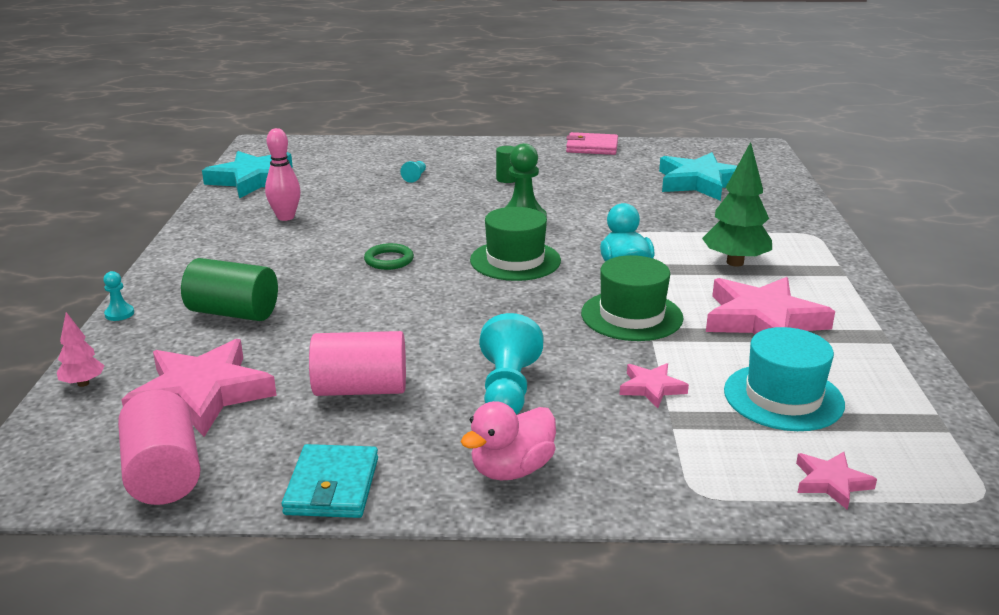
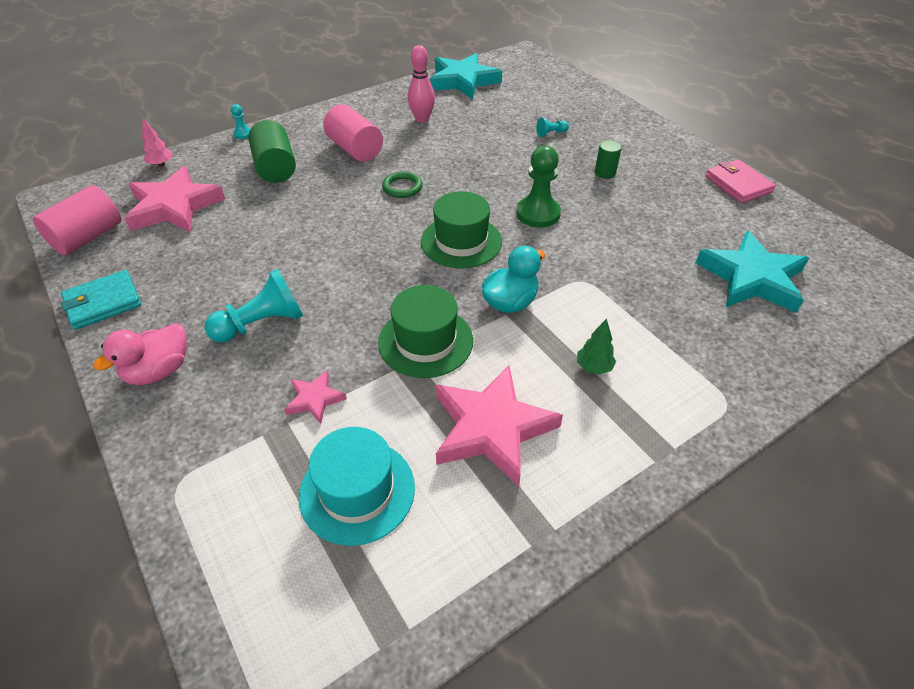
camera: 55 degrees right, 20 degrees up
(360, 389) = (218, 260): pink cylinder -> pink cylinder (355, 149)
(511, 469) = (159, 371): pink duck -> pink duck turned 60 degrees counterclockwise
(735, 262) = (593, 367): green tree -> green tree, size x0.52
(831, 483) = (233, 571): pink star -> none

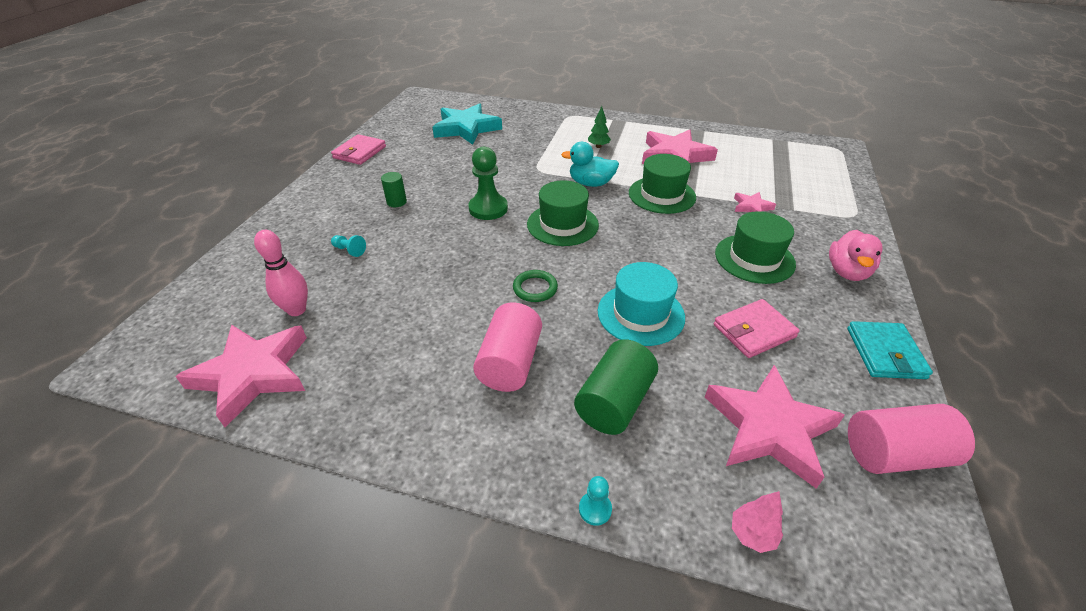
camera: 130 degrees left, 5 degrees down
(103, 302) = (885, 353): turquoise wallet -> turquoise wallet turned 75 degrees clockwise
(159, 371) = (847, 272): pink duck -> pink duck turned 105 degrees clockwise
(219, 256) = (754, 331): none -> pink wallet
(262, 324) = (754, 258): turquoise pawn -> green hat
(357, 491) = (760, 171): turquoise hat -> turquoise hat (640, 314)
(422, 119) = (393, 351): pink bowling pin -> pink bowling pin (296, 310)
(463, 81) = (253, 374): turquoise star -> pink star

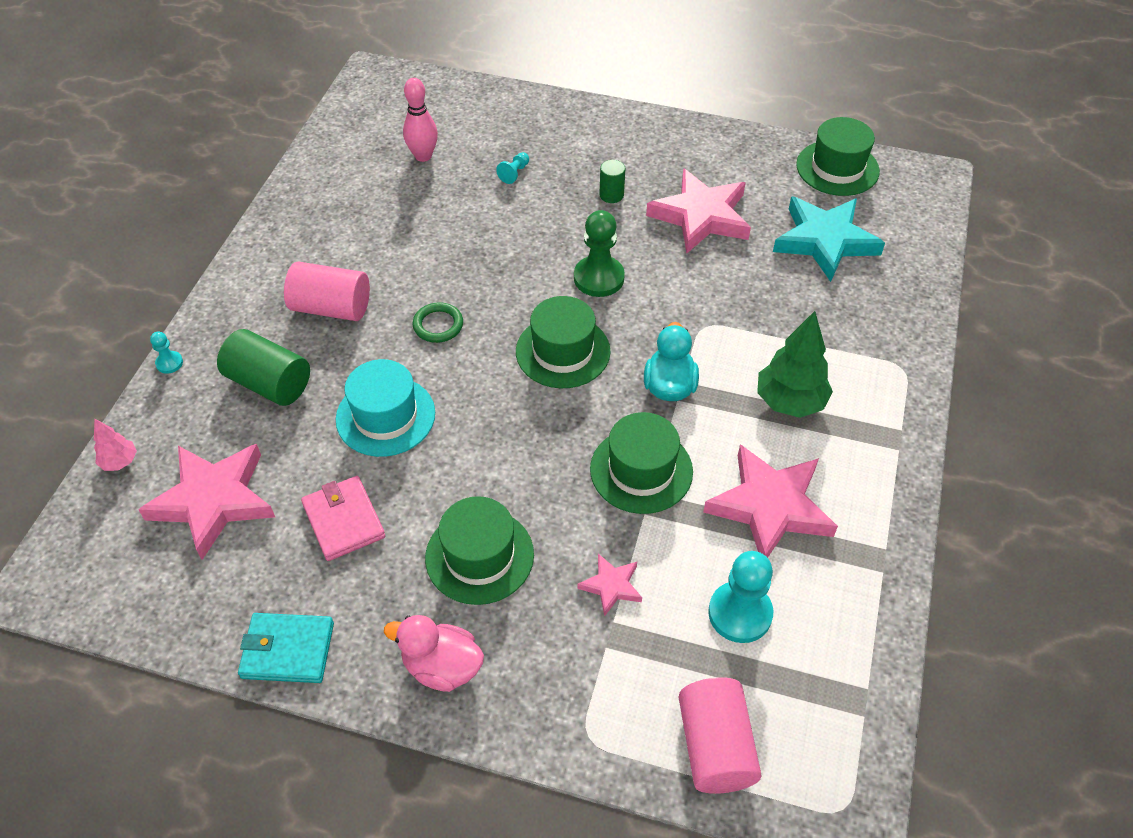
camera: 90 degrees right, 10 degrees up
(253, 374) = (347, 149): pink star -> pink star (701, 216)
(359, 152) = (733, 144): pink wallet -> none
(400, 120) = (837, 168): none -> green hat
(598, 146) = (789, 402): green tree -> green tree, size x1.92
(748, 168) = (740, 613): none -> turquoise pawn
(894, 454) = (160, 600): pink cylinder -> pink cylinder (715, 746)

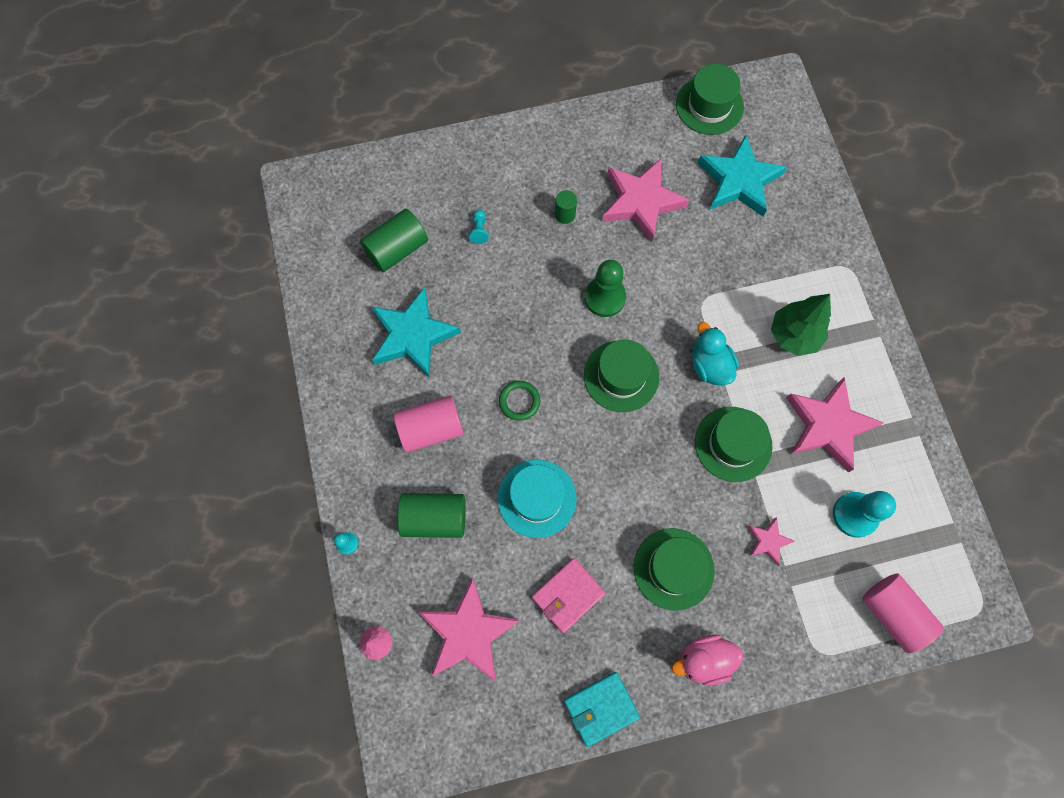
camera: 30 degrees left, 20 degrees up
(344, 520) = (568, 595): pink wallet -> pink wallet turned 75 degrees counterclockwise
(380, 227) = (413, 335): none -> turquoise star
(423, 156) = (397, 249): pink bowling pin -> green cylinder

